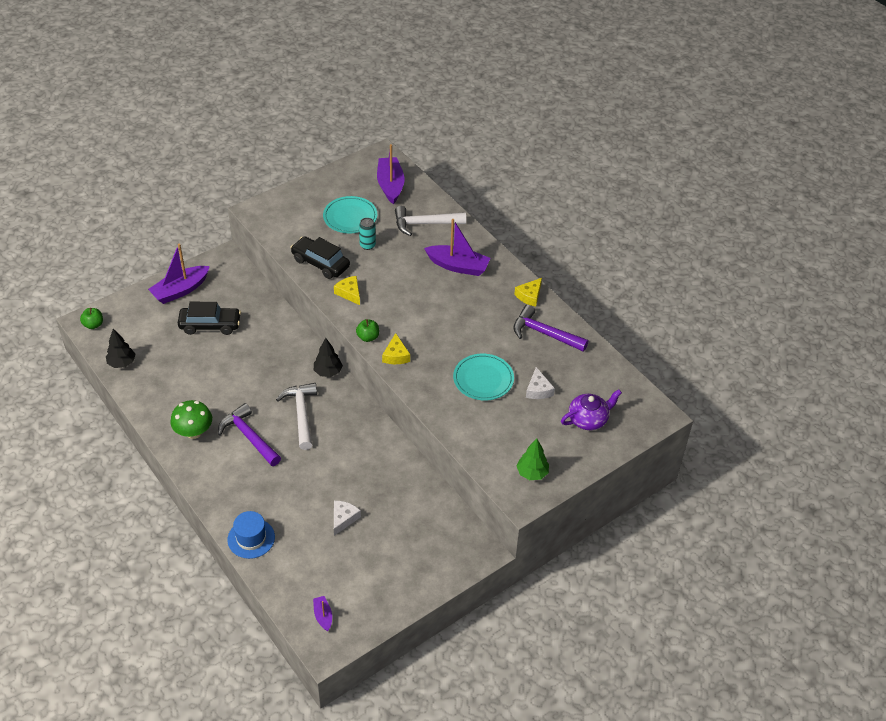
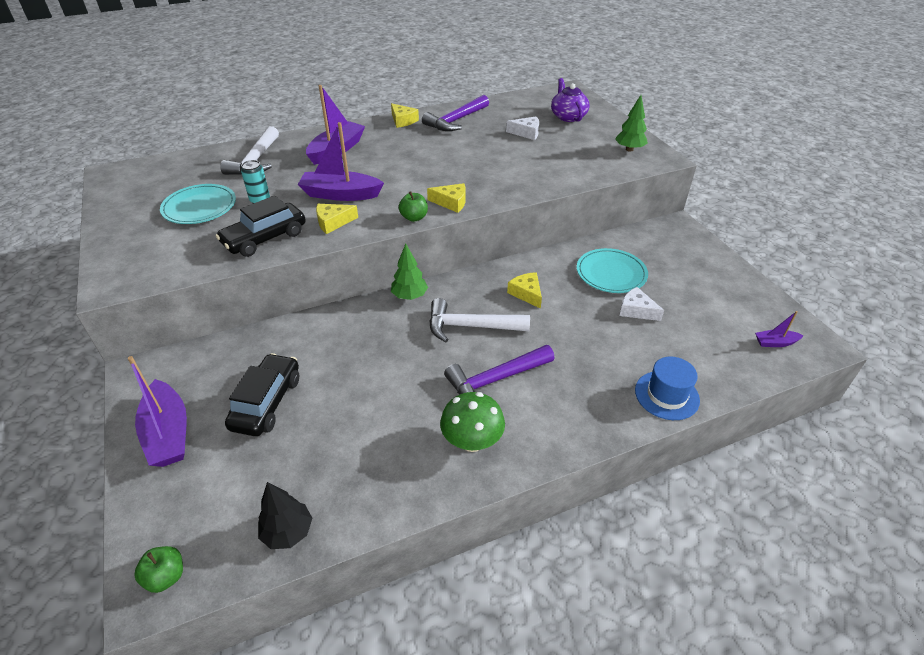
camera: 75 degrees left, 5 degrees down
(328, 372) = (409, 296): black tree -> green tree
(348, 443) = (526, 293): none -> yellow cheese
(390, 185) = (171, 174): purple boat -> purple boat (341, 194)
(483, 379) = (504, 157): turquoise plate -> turquoise plate (611, 273)

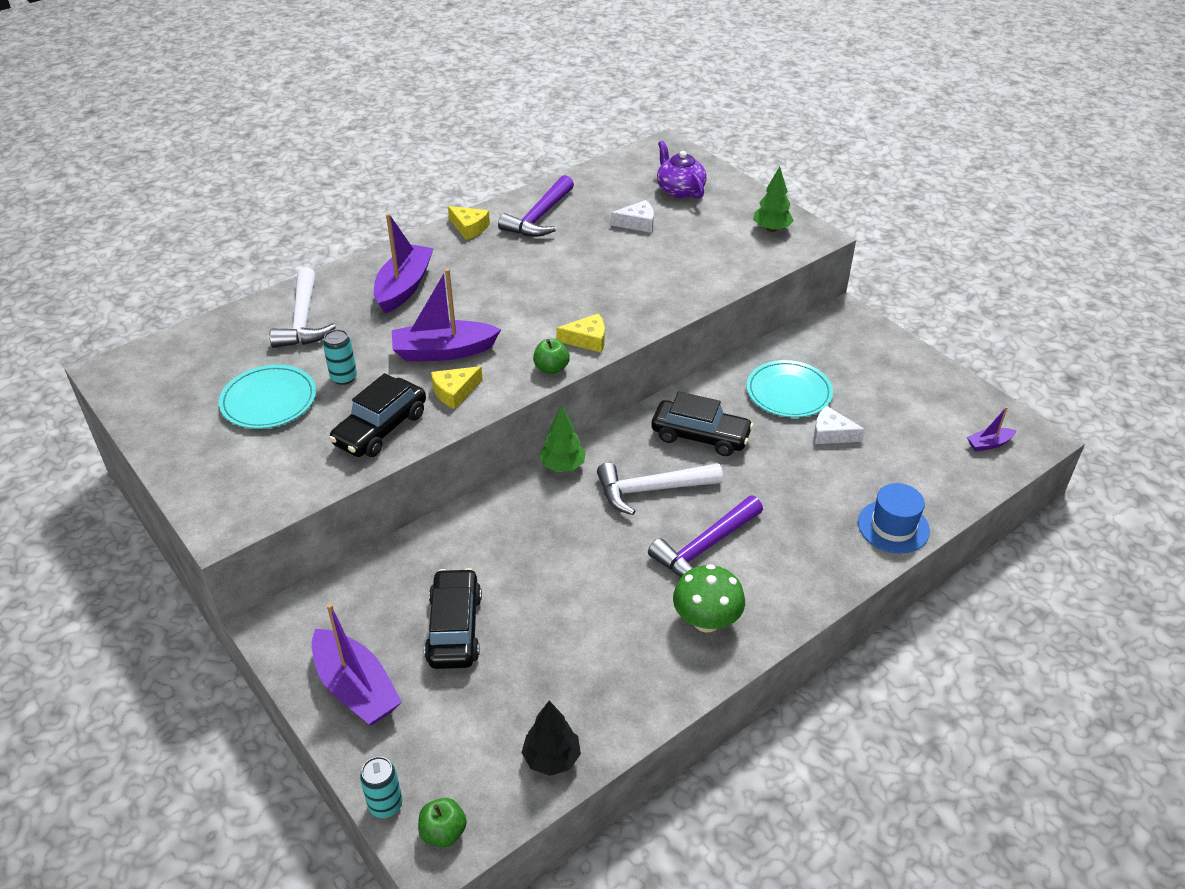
camera: 15 degrees left, 0 degrees up
(134, 538) = (385, 805): none -> turquoise can
(526, 293) = (700, 436): yellow cheese -> black car

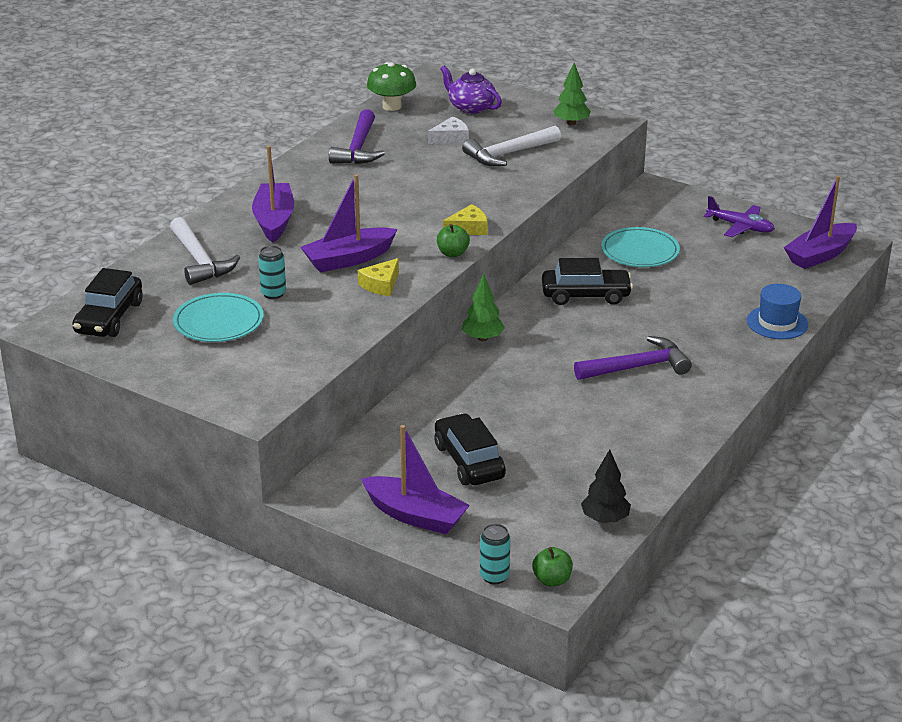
camera: 20 degrees left, 10 degrees down
(381, 428) = (336, 321): black car -> black car (109, 318)
(469, 228) = (299, 167): yellow cheese -> none
(651, 490) = (568, 339): white hammer -> white hammer (508, 154)
(704, 548) = (638, 367): purple hammer -> purple hammer turned 135 degrees counterclockwise
(706, 621) = (669, 411): green mushroom -> green mushroom (392, 106)
(831, 434) = (692, 272): white cheese -> none
(915, 385) = (740, 227): none -> purple plane
(989, 444) = (820, 255): purple boat -> purple boat, size x2.03

